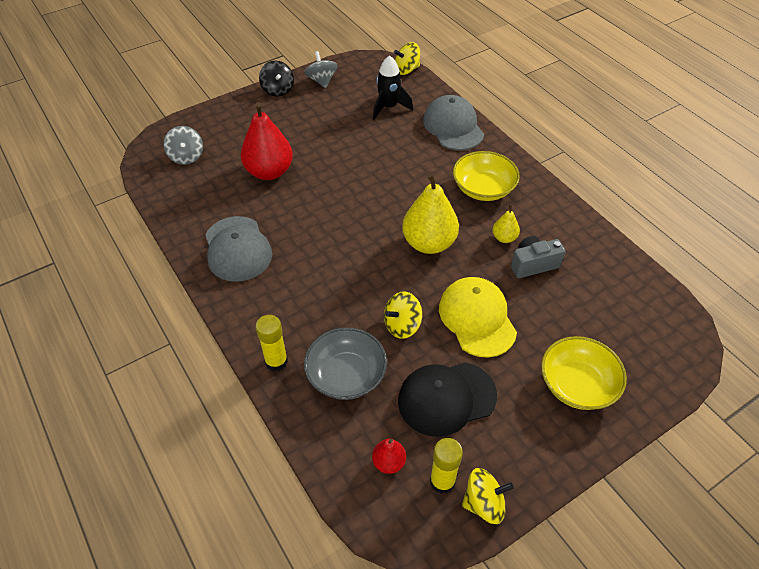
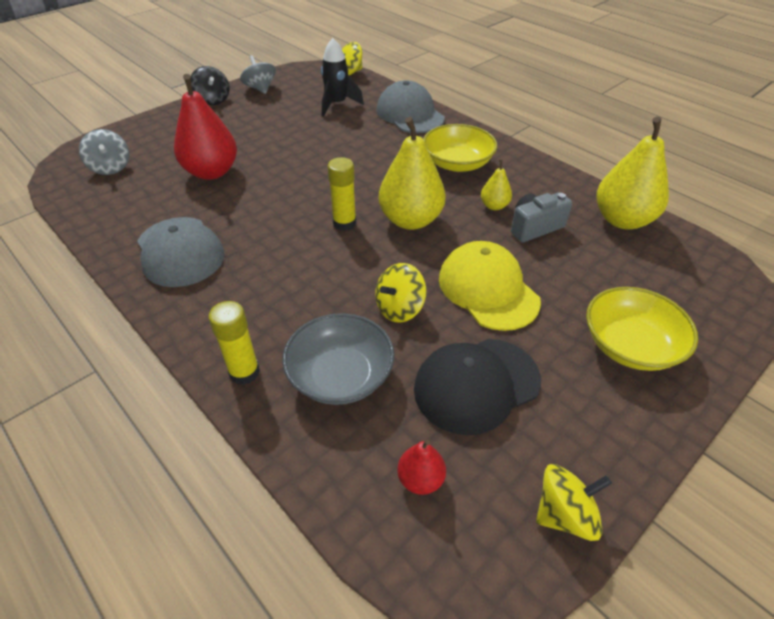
camera: 10 degrees left, 5 degrees down
(442, 481) = (500, 493): yellow glue stick -> yellow glue stick (344, 223)
(613, 267) = (622, 220): none -> yellow pear

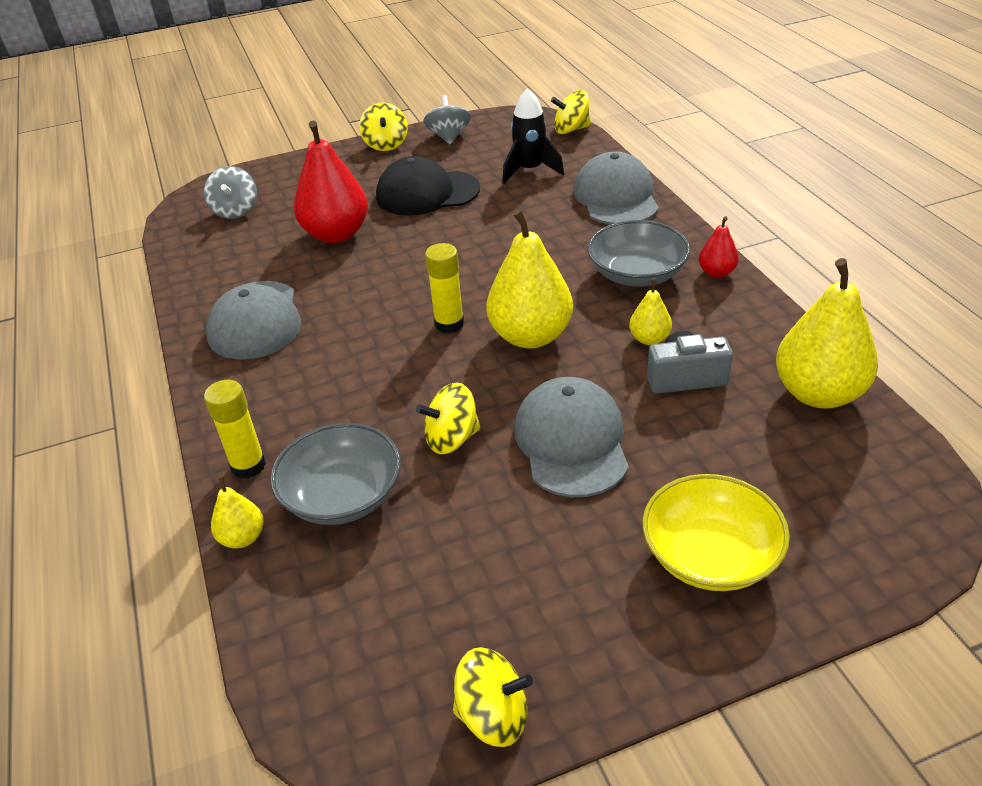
camera: 25 degrees right, 5 degrees down
(213, 100) = (386, 144): black spinning top -> yellow spinning top
(275, 434) = (242, 538): none -> yellow pear
(420, 479) = (360, 628): red pear -> red pear (716, 272)
(457, 163) = (637, 274): yellow bowl -> grey bowl
(476, 385) = (485, 547): black cap -> black cap (427, 193)
(488, 289) = (571, 441): yellow cap -> grey cap

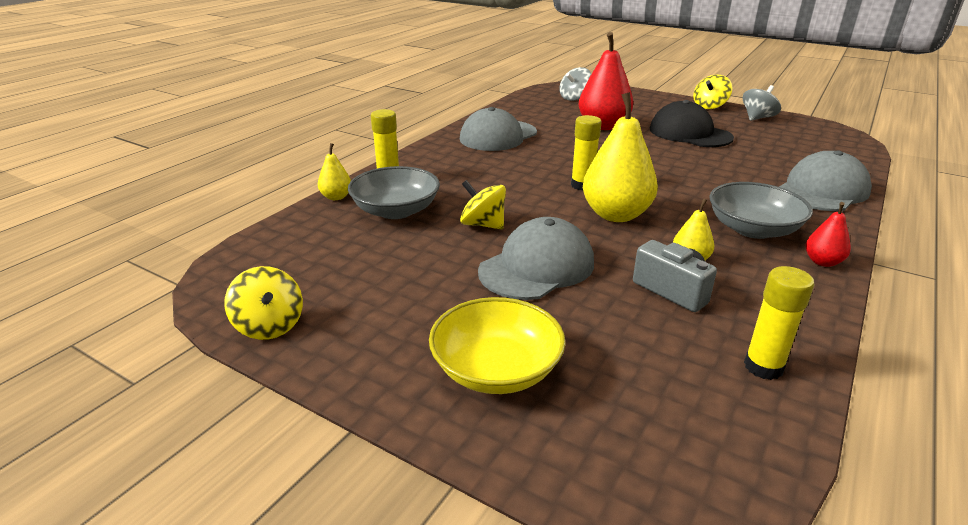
camera: 50 degrees right, 10 degrees down
(530, 170) = (782, 152): black rocket -> none
(571, 129) = (860, 148): yellow spinning top -> none
(818, 393) = (763, 367): yellow pear -> yellow glue stick

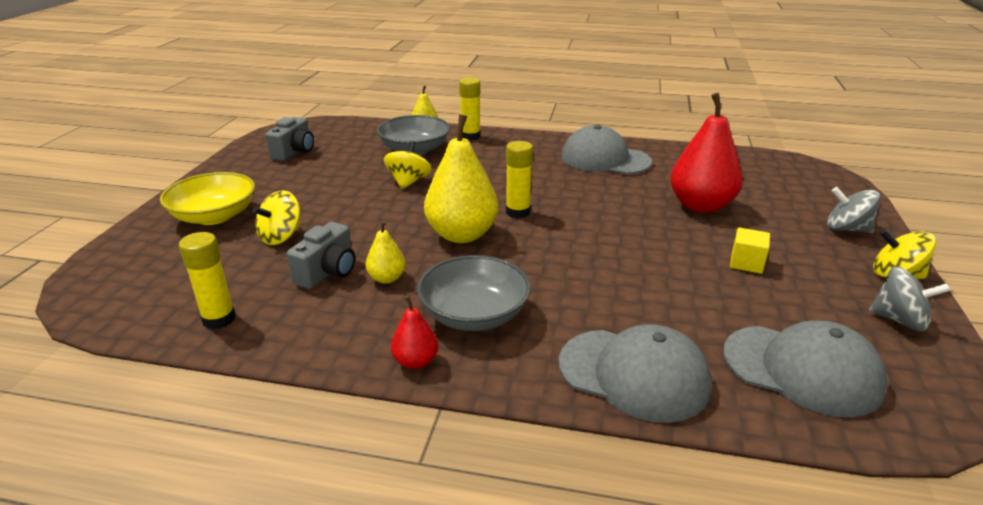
camera: 70 degrees right, 0 degrees up
(269, 325) = (255, 148): yellow spinning top -> yellow spinning top (281, 236)
(320, 291) = (294, 152): none -> grey camera
(537, 267) = (348, 211): grey cap -> grey cap (802, 369)
(574, 98) = (781, 179): grey spinning top -> grey spinning top (847, 229)
(689, 133) = (746, 263): black cap -> yellow cube

